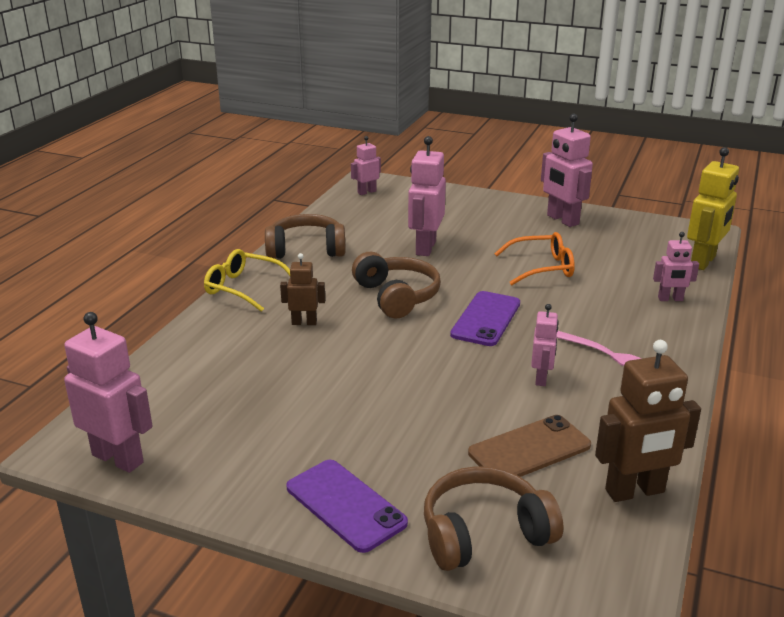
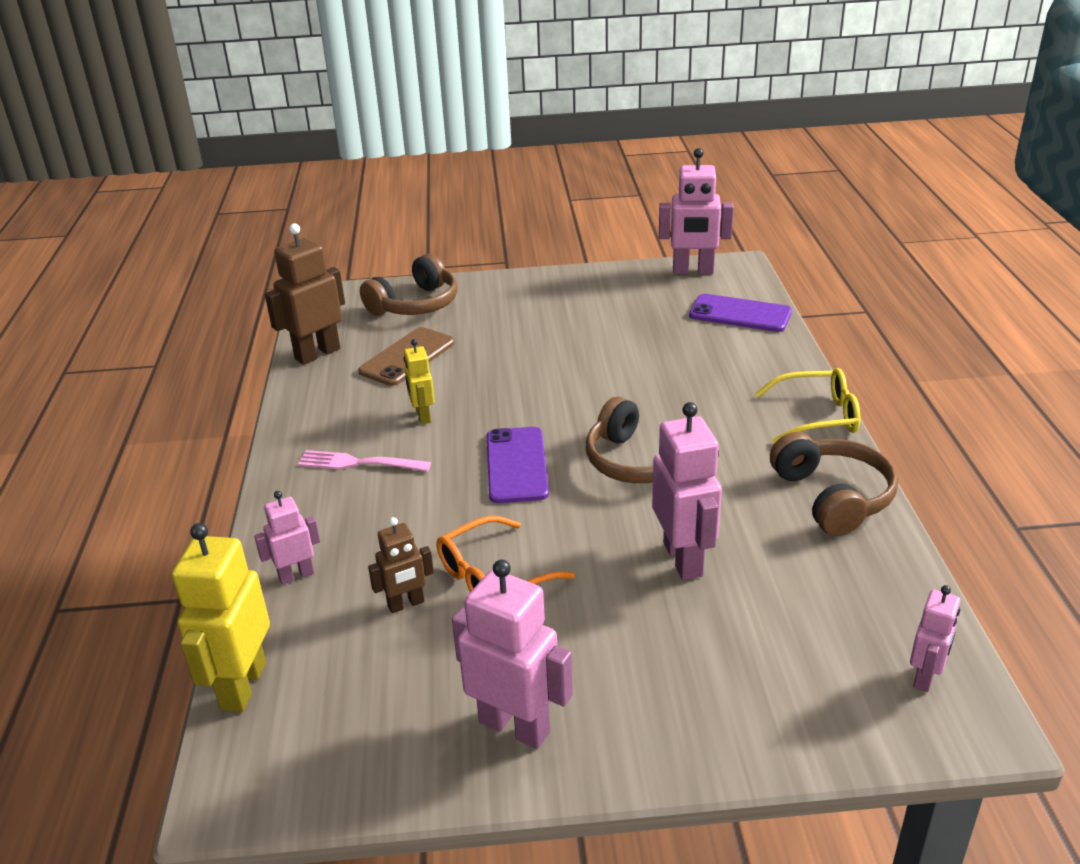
camera: 155 degrees right, 5 degrees up
(304, 322) = (700, 399): brown robot -> brown robot (406, 604)
(306, 249) = (833, 497): brown headphones -> brown headphones turned 75 degrees counterclockwise
(345, 505) = (516, 292): purple phone -> purple phone (740, 314)
(541, 378) = (422, 416): pink robot -> yellow robot

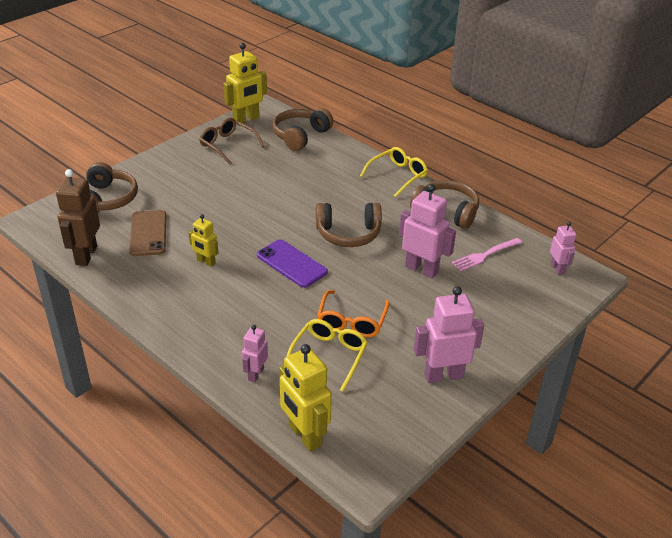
camera: 45 degrees left, 5 degrees up
(358, 463) = (206, 303): pink fork -> pink fork (485, 255)
(406, 604) = (329, 355): brown robot -> yellow glasses
(628, 293) = (227, 145): none -> brown glasses
(693, 271) = (246, 119): pink robot -> yellow robot
(740, 314) = (300, 136): purple phone -> brown headphones

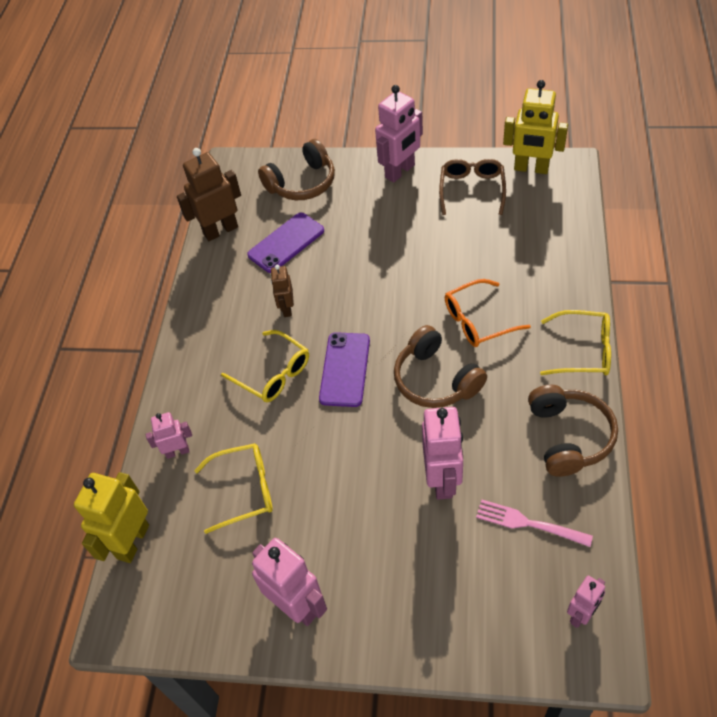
camera: 60 degrees right, 15 degrees up
(148, 233) = (286, 243): brown phone -> purple phone
(167, 160) = (400, 171): none -> pink robot
(206, 262) = (287, 309): yellow robot -> brown robot
(252, 295) = (274, 374): none -> yellow glasses
(300, 136) = (555, 226): brown headphones -> none
(351, 322) = (306, 475): orange glasses -> orange glasses (477, 321)

